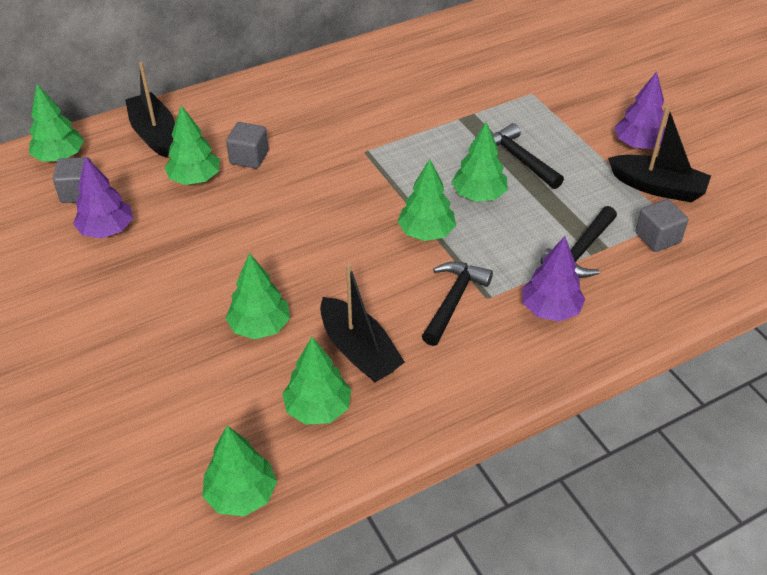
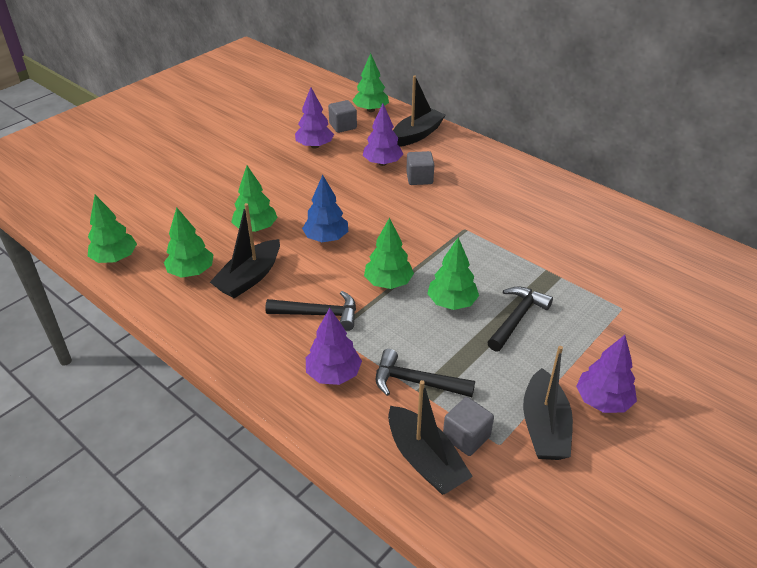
camera: 70 degrees right, 5 degrees down
(195, 179) = (382, 163): green tree -> purple tree
(319, 264) = (326, 238): none -> blue tree
(678, 272) = (425, 460): none -> black boat

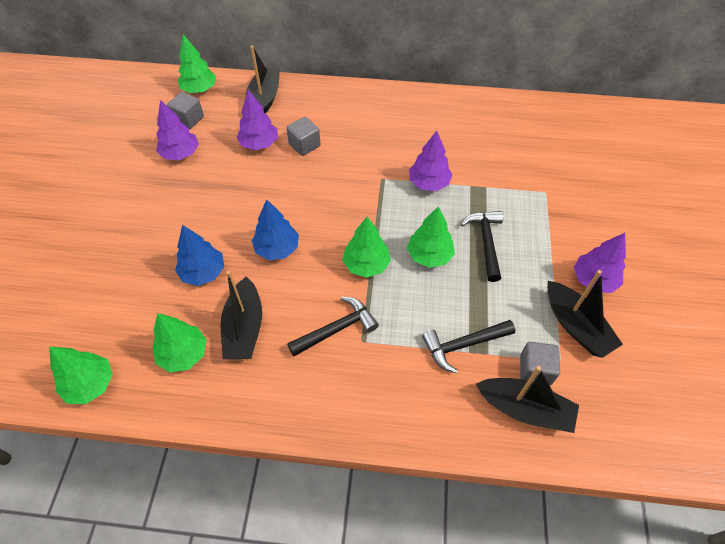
camera: 35 degrees left, 15 degrees up
(256, 228) = (203, 272): green tree -> blue tree
(333, 374) = (397, 378): purple tree -> purple tree (429, 183)

